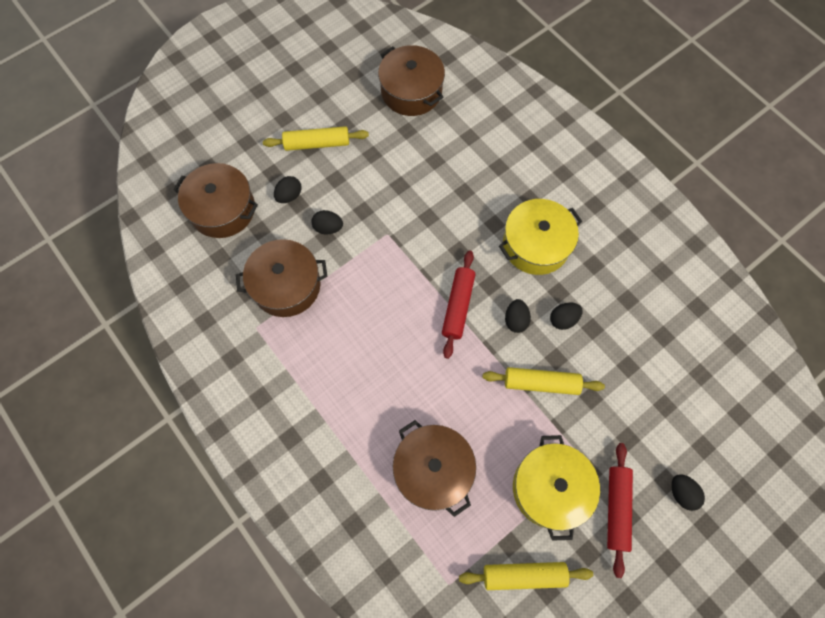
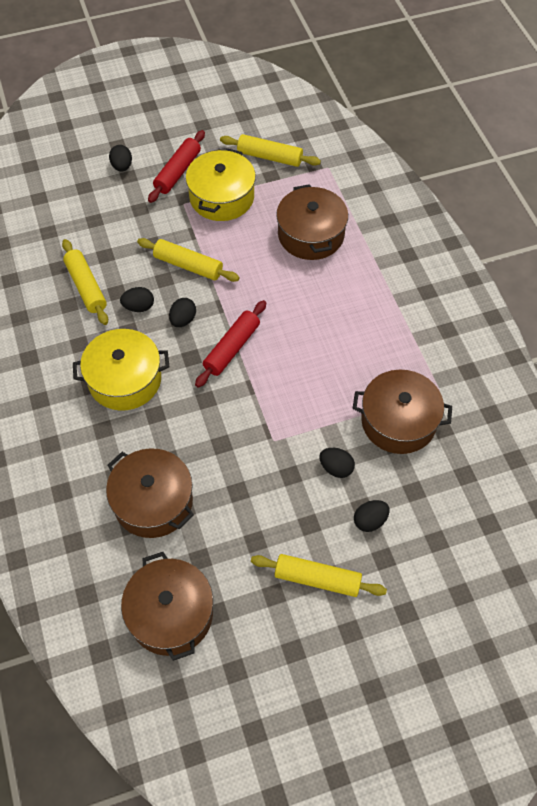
camera: 160 degrees left, 10 degrees down
(222, 209) = (453, 530): brown pot -> brown pot (153, 502)
(624, 324) = (86, 287): none -> yellow rolling pin

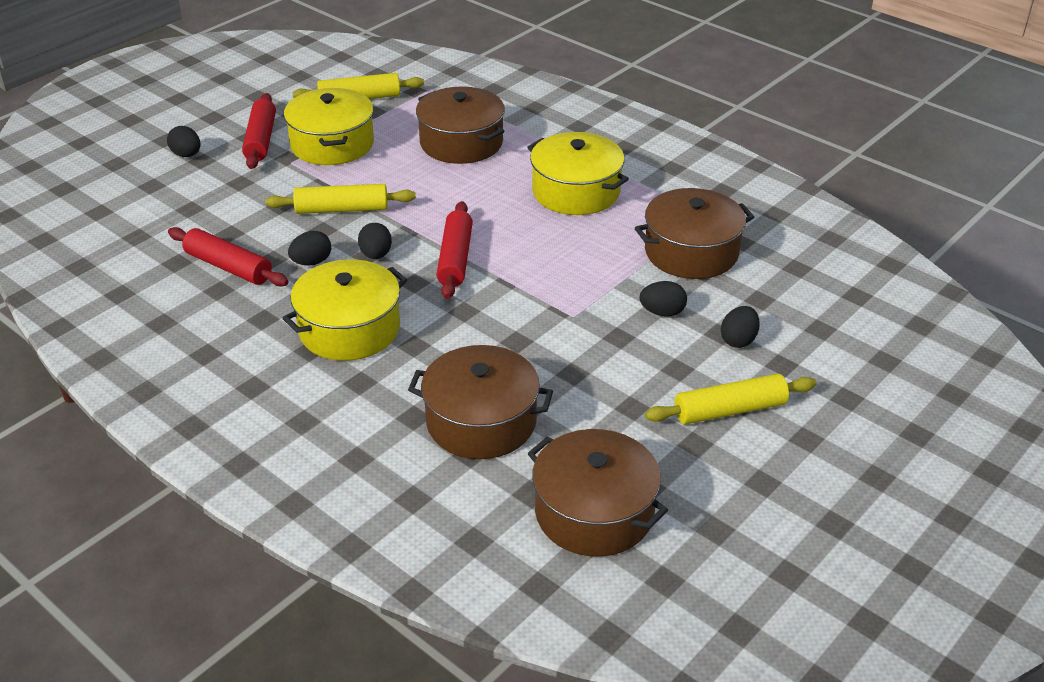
camera: 30 degrees left, 20 degrees down
(86, 287) = (228, 267): yellow rolling pin -> red rolling pin
(358, 322) = (576, 191): none -> yellow pot

